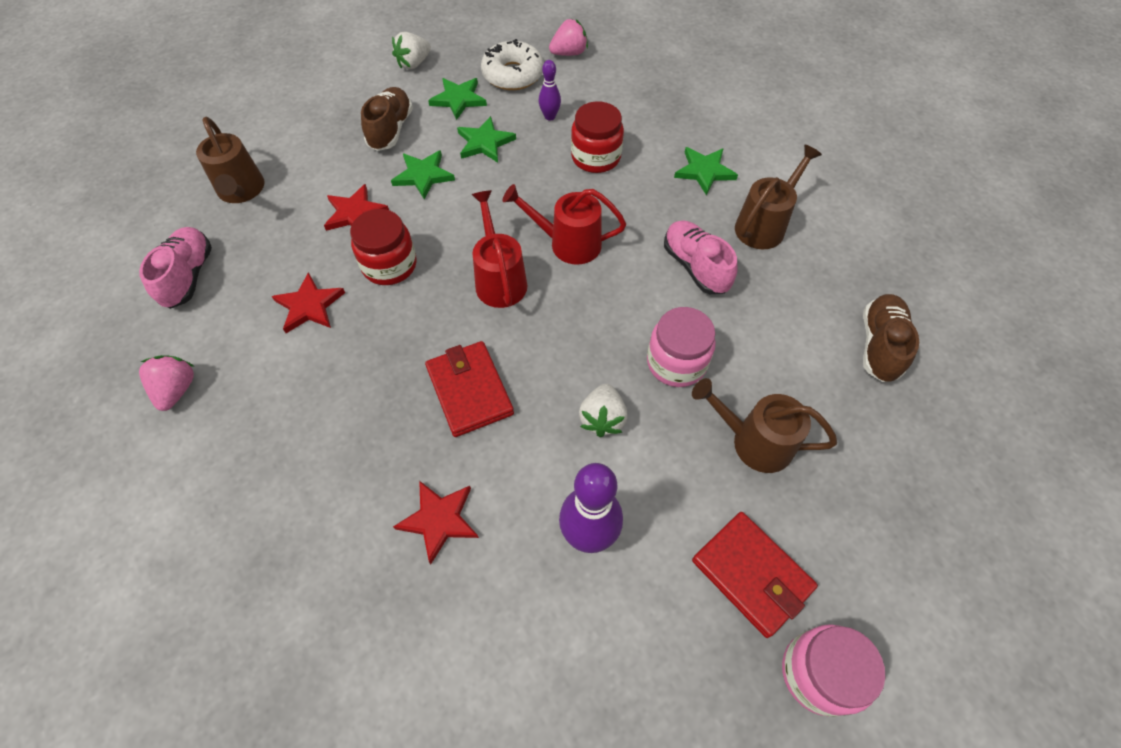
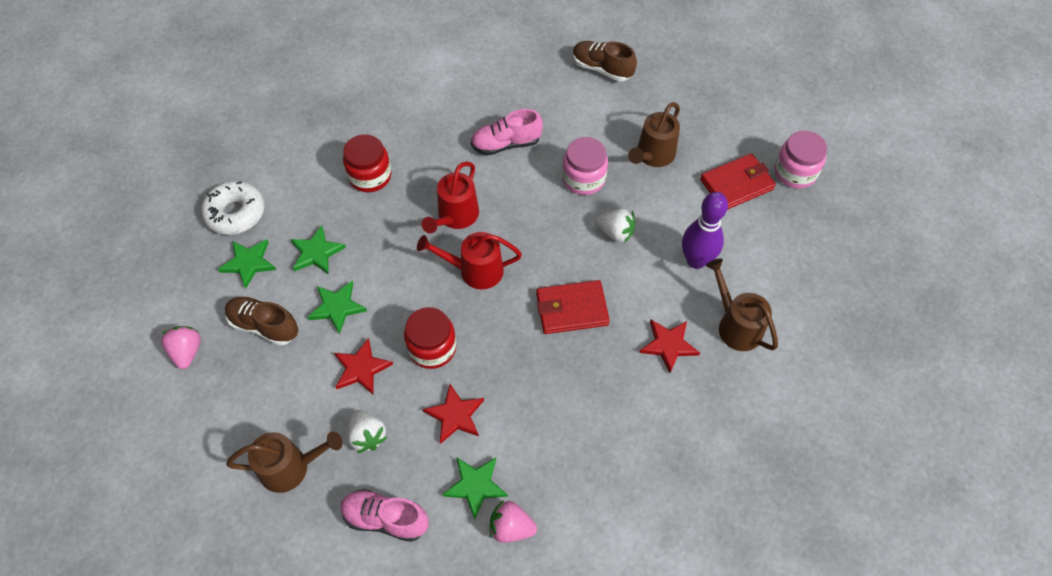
camera: 75 degrees left, 0 degrees up
(414, 63) = (175, 293): white strawberry -> white strawberry (367, 436)
(550, 116) = (306, 197): purple bowling pin -> none
(569, 53) = (228, 164): pink strawberry -> pink strawberry (187, 352)
(704, 171) = (416, 111): green star -> green star (475, 486)
(764, 225) = (482, 93): brown watering can -> brown watering can (735, 325)

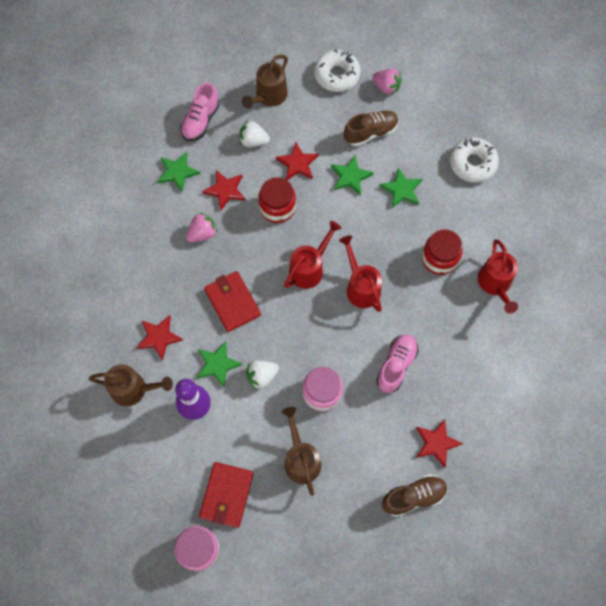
camera: 130 degrees right, 10 degrees up
(205, 415) = (337, 75): none -> white donut
(248, 263) = (425, 149): green star -> green star (217, 364)
(361, 122) = (495, 284): none -> red watering can
(385, 519) = (201, 121): pink shoe -> pink shoe turned 150 degrees clockwise
(511, 527) = (141, 173): pink strawberry -> pink strawberry (202, 233)
(545, 80) = (436, 443): none -> red star
(572, 309) = (232, 302): red wallet -> red wallet turned 60 degrees counterclockwise

